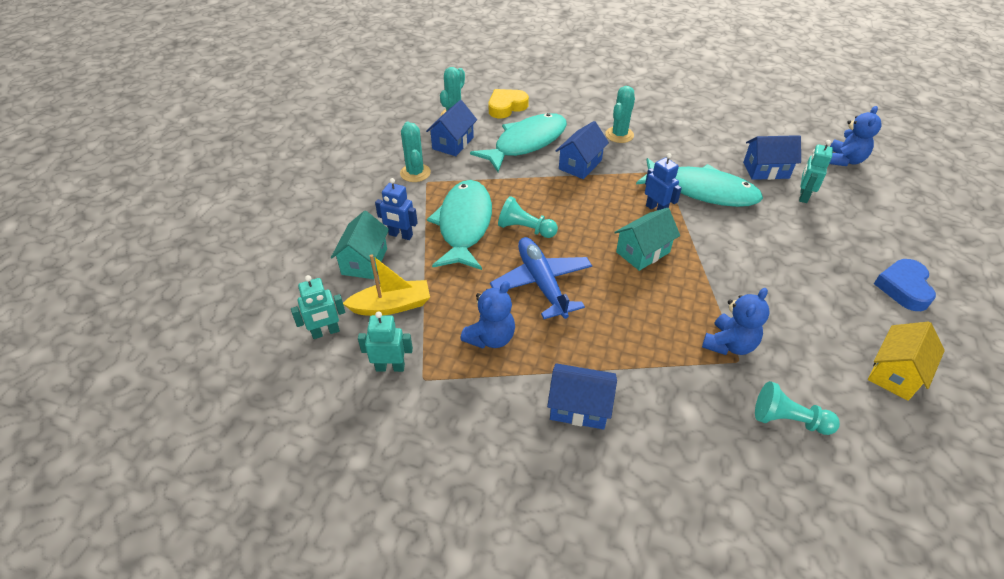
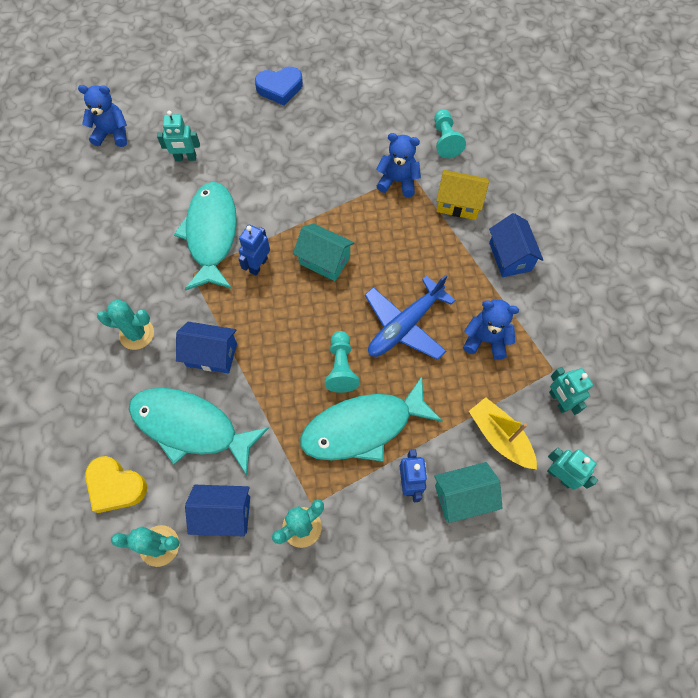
camera: 115 degrees left, 20 degrees up
(766, 170) = (154, 191): blue house -> none
(895, 373) = (371, 90): yellow house -> yellow house (458, 204)

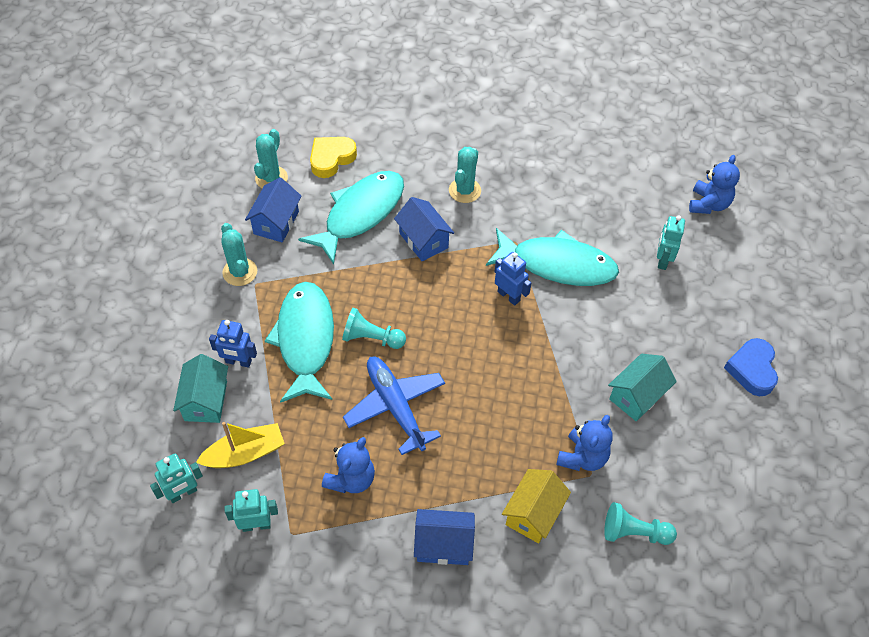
camera: 105 degrees right, 10 degrees down
(211, 355) = (423, 240): blue house -> blue house turned 60 degrees counterclockwise
(324, 260) = (496, 355): turquoise house -> turquoise house (637, 396)

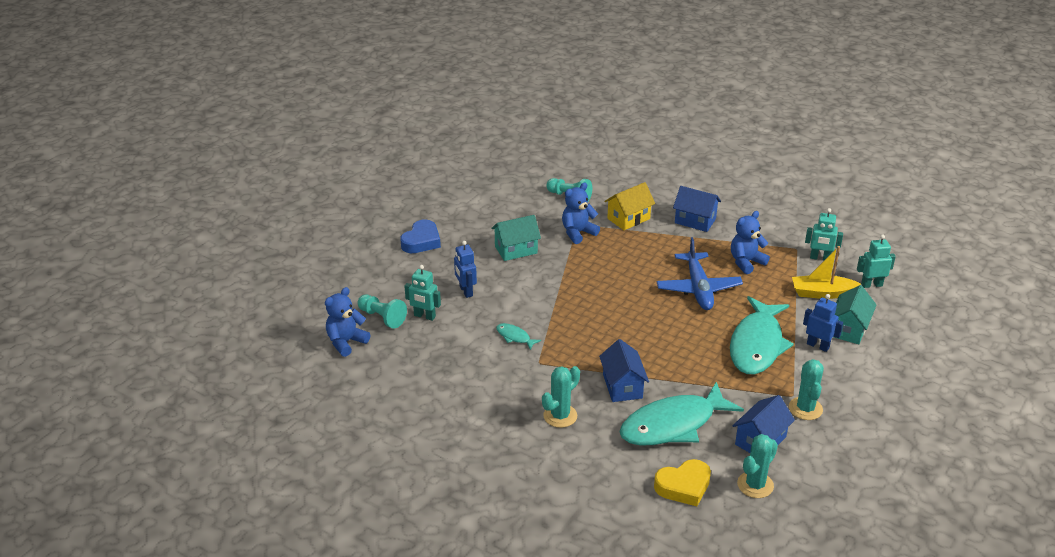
camera: 155 degrees left, 20 degrees down
(371, 338) = (700, 331): turquoise pawn -> turquoise pawn (382, 317)
(509, 296) = (571, 328): blue robot -> blue robot (465, 291)
(557, 264) = (515, 337): turquoise fish -> turquoise fish, size x0.41
(662, 260) = (424, 316): turquoise robot -> turquoise robot turned 75 degrees clockwise

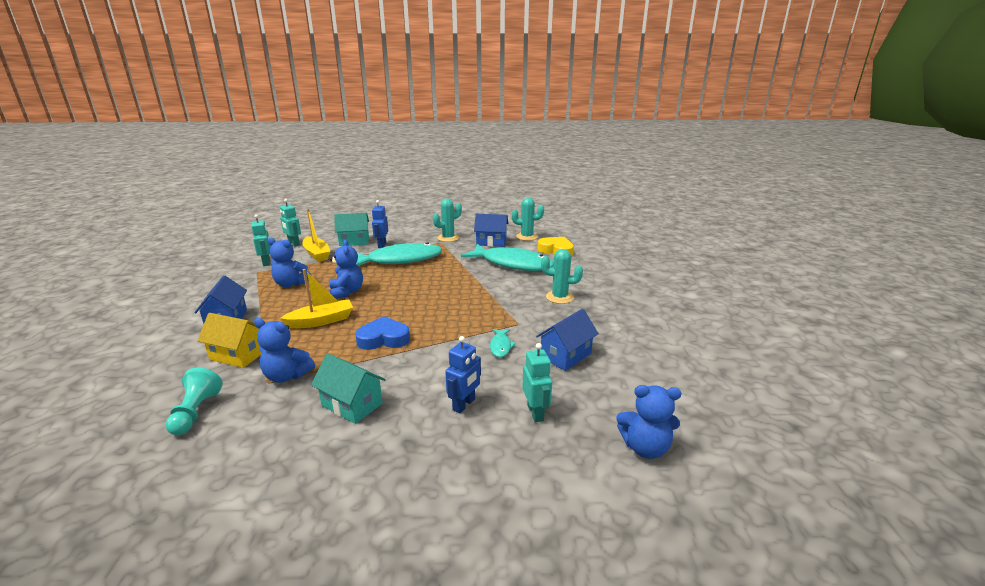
camera: 125 degrees left, 10 degrees down
(382, 317) = (575, 443): turquoise pawn -> none
(421, 241) = (389, 501): blue heart -> blue heart (383, 339)
(622, 386) = (499, 287): blue house -> blue house (565, 355)
(649, 263) = (321, 321): none -> yellow boat
(698, 288) = (347, 292): blue plane -> blue teddy bear

